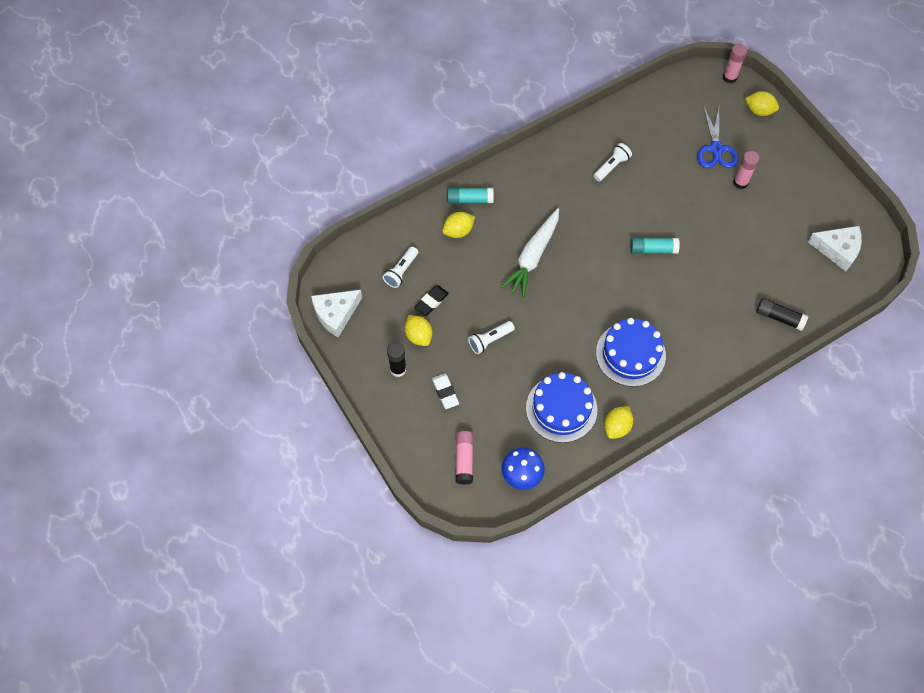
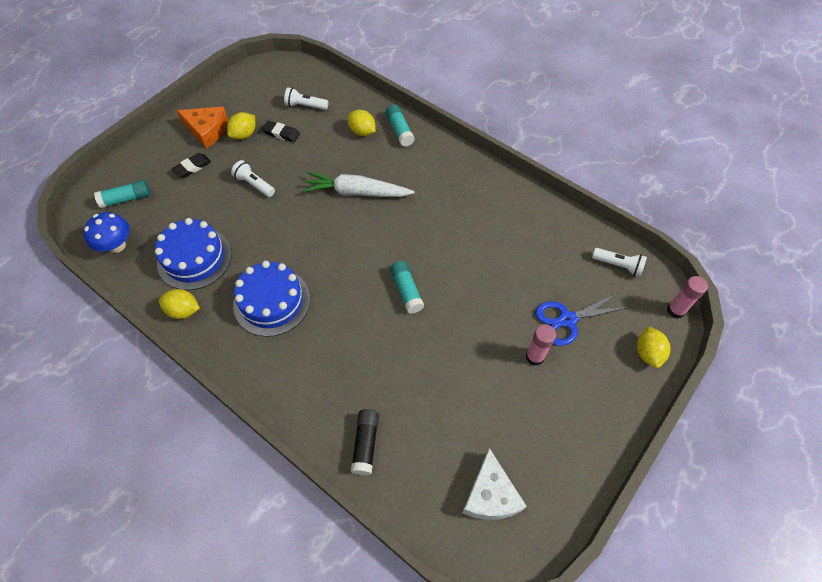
camera: 70 degrees right, 5 degrees down
(336, 314) = (249, 78): white cheese -> none
(398, 369) = (207, 130): black glue stick -> orange cheese
(445, 392) = (192, 167): white eraser -> black eraser
(464, 459) = (126, 199): pink glue stick -> turquoise glue stick
(611, 166) = (492, 228): white flashlight -> white flashlight (618, 265)

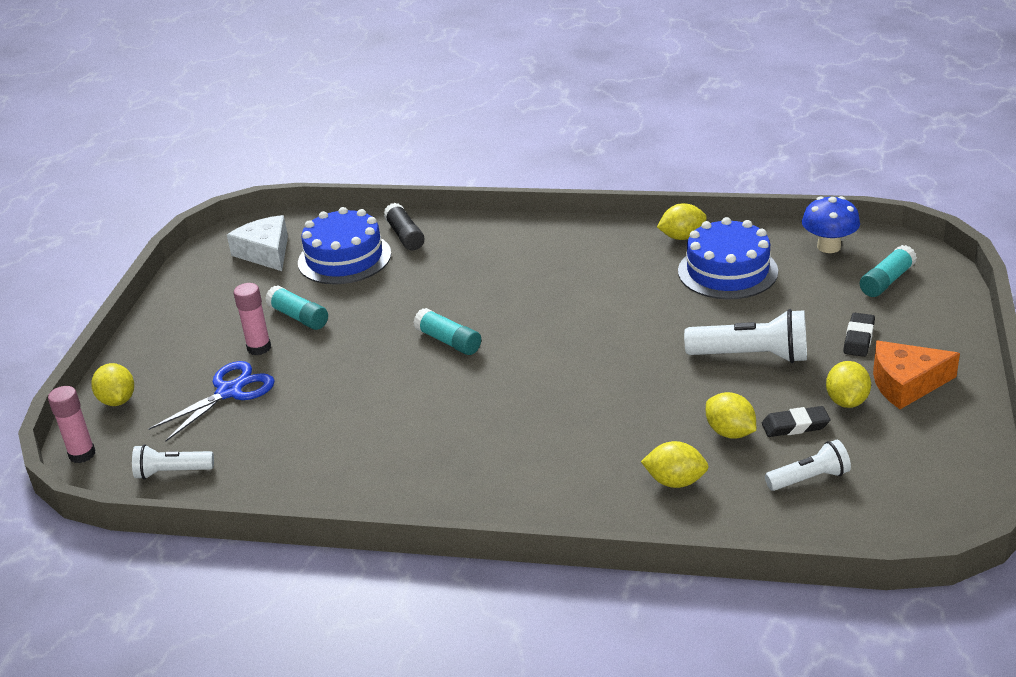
camera: 155 degrees right, 25 degrees down
(254, 184) = (752, 356): white flashlight -> white flashlight, size x1.64
(272, 302) = (596, 276): blue cake -> blue cake (344, 258)
(313, 144) = (730, 432): none -> yellow lemon
(356, 192) = (603, 404): white carrot -> none
(399, 130) = (617, 510): turquoise glue stick -> turquoise glue stick (298, 317)

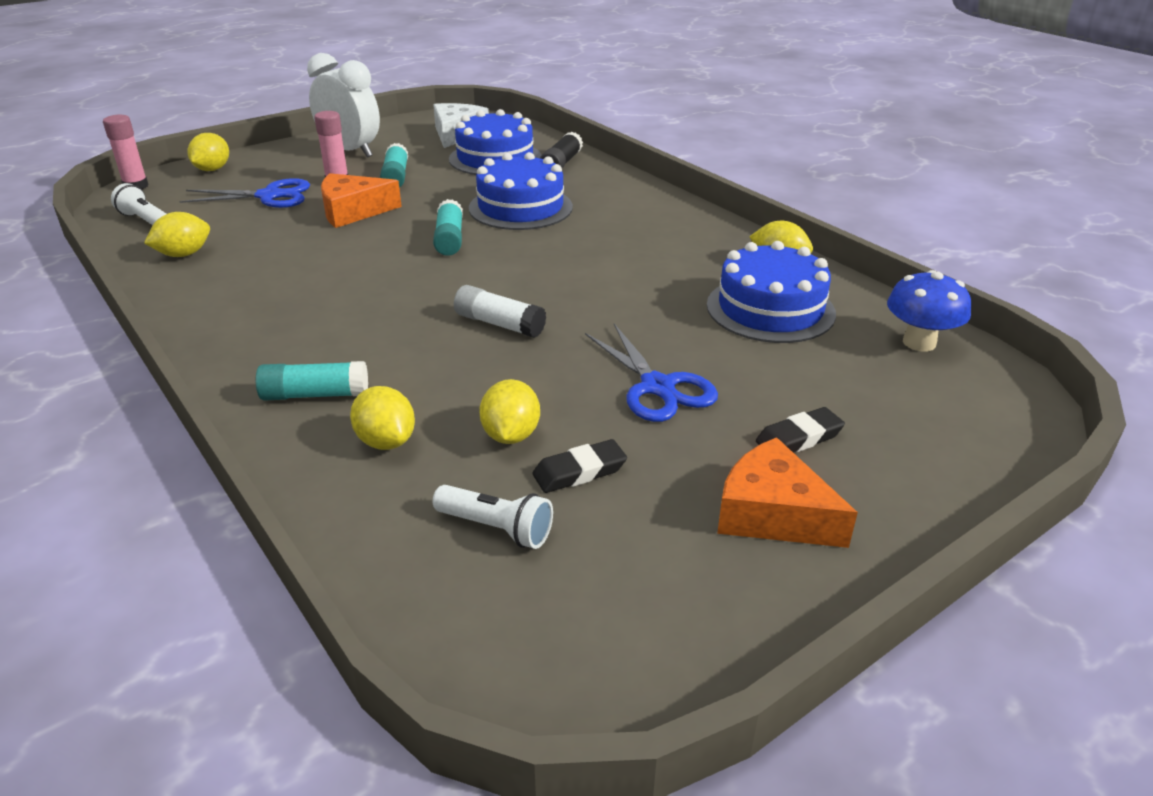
camera: 40 degrees right, 0 degrees up
(207, 317) = (350, 151): none -> white clock
(329, 363) = (353, 211): none -> orange cheese
(448, 288) = (520, 207): none -> blue cake
(599, 377) = (499, 324): none -> white glue stick
(752, 356) = (657, 387): white flashlight -> blue scissors
(795, 425) = (579, 471): black eraser -> black eraser turned 60 degrees counterclockwise
(846, 401) = (673, 486): yellow lemon -> yellow lemon (184, 254)
(886, 281) = (933, 406): turquoise glue stick -> turquoise glue stick (315, 395)

